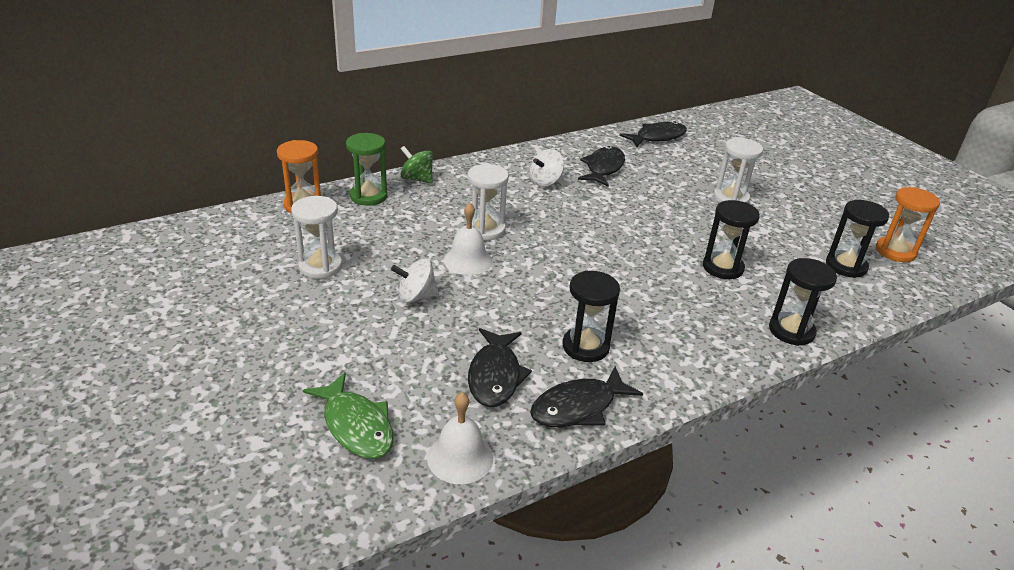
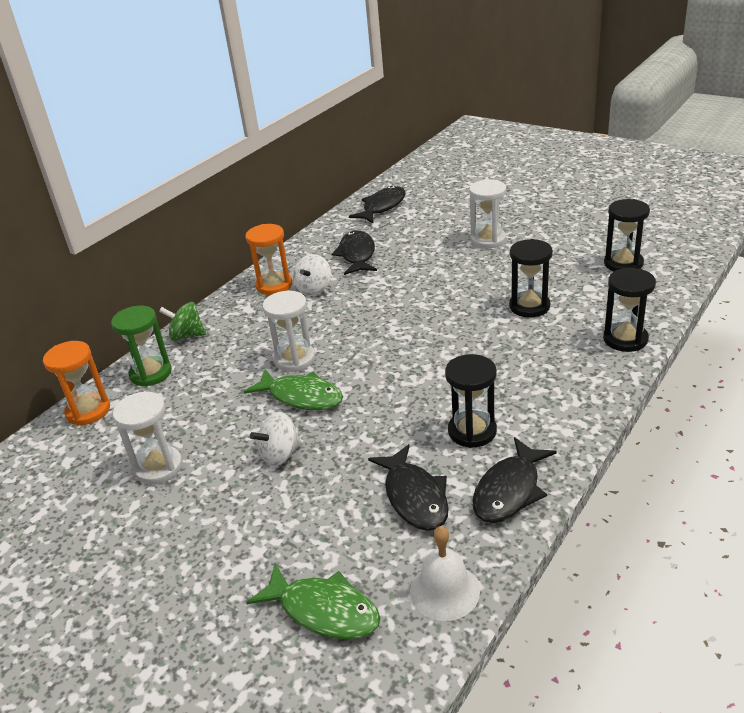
camera: 20 degrees left, 0 degrees up
(468, 260) = (301, 396): white bell -> green fish
(895, 251) = (650, 235): orange hourglass -> orange hourglass (274, 285)

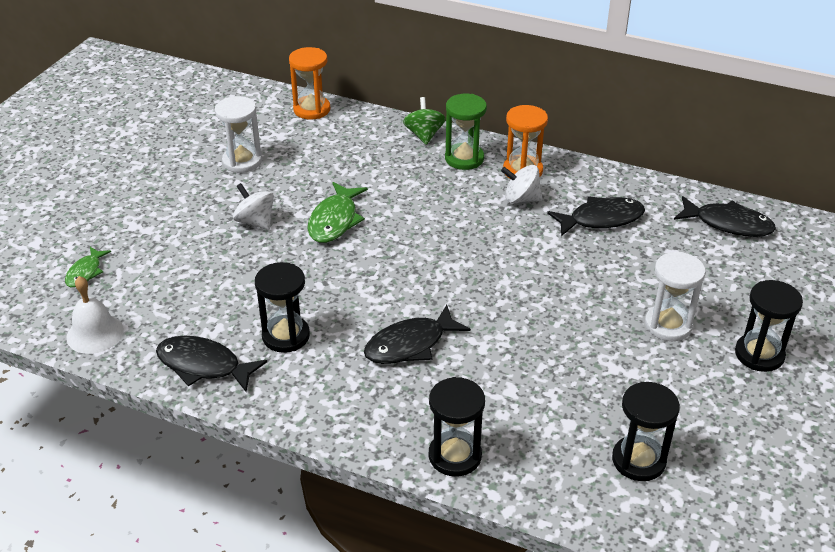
camera: 75 degrees right, 5 degrees up
(151, 373) = (364, 128): green hourglass -> green hourglass (464, 158)
(294, 359) = (392, 207): white hourglass -> none
(324, 610) = (85, 272): green fish -> green fish, size x0.60
(415, 497) = (199, 307): black fish -> black fish (410, 345)
(529, 306) = (514, 369): black hourglass -> black hourglass (759, 354)

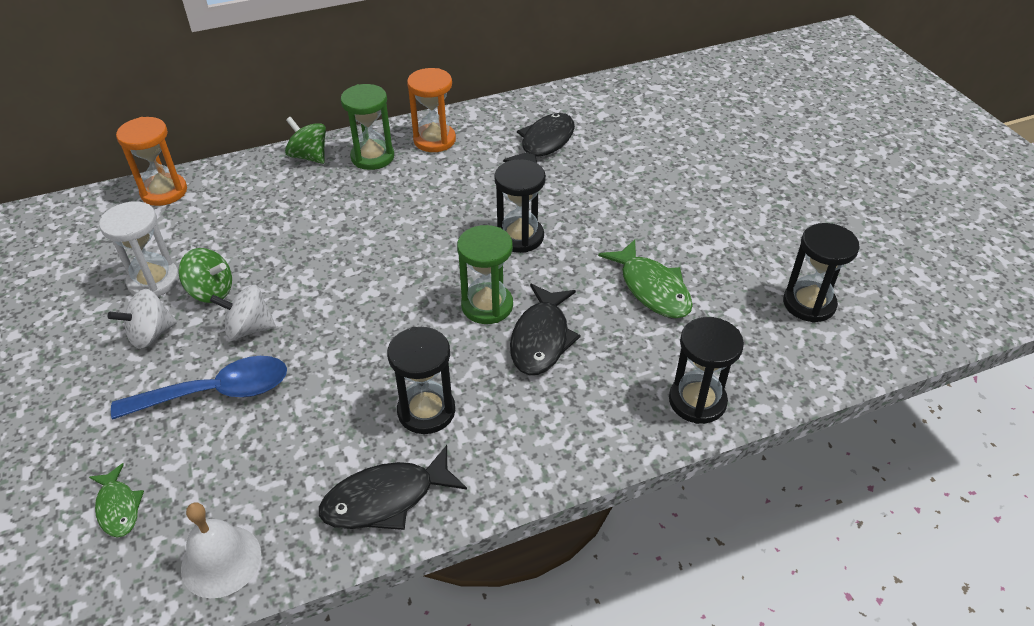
camera: 45 degrees left, 5 degrees up
(196, 246) = (217, 392): none -> blue spoon
(263, 187) = (211, 291): none -> green spinning top
(335, 221) = (328, 278): green fish -> green fish (652, 288)
(405, 301) = (487, 306): none -> green hourglass
(521, 199) = (464, 163): white spinning top -> white spinning top (151, 334)
(668, 325) = (693, 193): white hourglass -> none
(728, 224) = (631, 97): black fish -> none
(759, 354) = (771, 176): black hourglass -> black hourglass (520, 237)

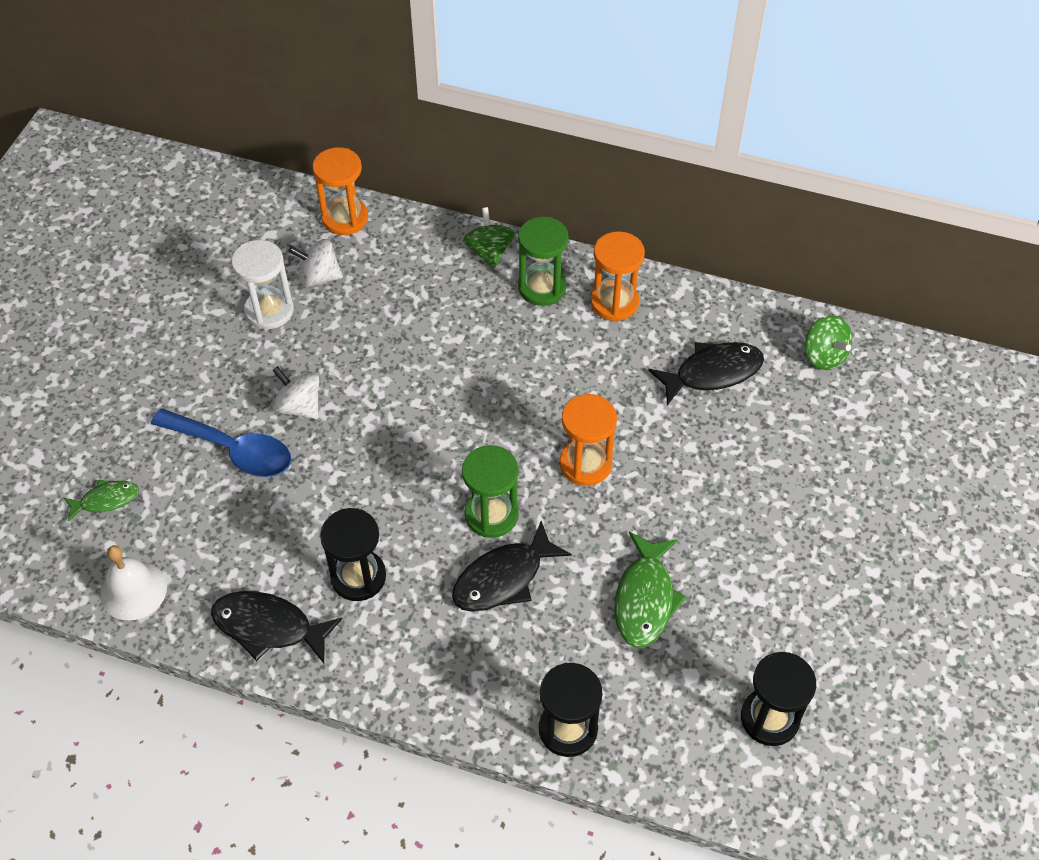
camera: 40 degrees right, 10 degrees up
(118, 507) = (106, 500): green fish -> green fish turned 120 degrees counterclockwise
(151, 334) = (230, 363): white spinning top -> white spinning top (319, 277)
(211, 291) = (300, 350): green spinning top -> green spinning top (824, 356)
(520, 237) = (585, 464): black hourglass -> orange hourglass

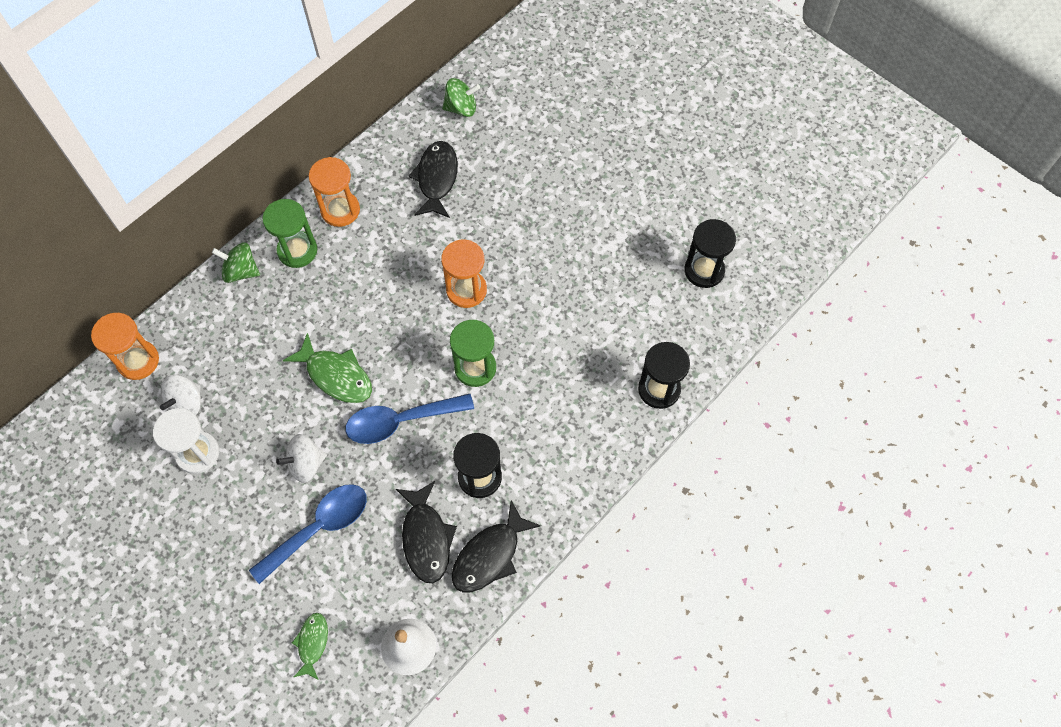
camera: 65 degrees left, 10 degrees up
(389, 470) = (400, 421): none -> blue spoon
(503, 578) = (529, 381): black fish -> black fish (426, 538)
(645, 599) = (588, 301): green fish -> green fish (336, 375)

